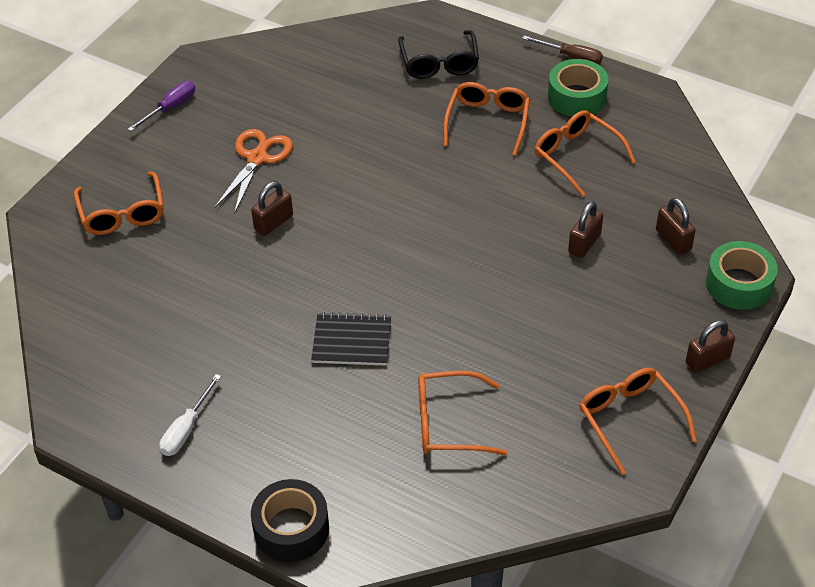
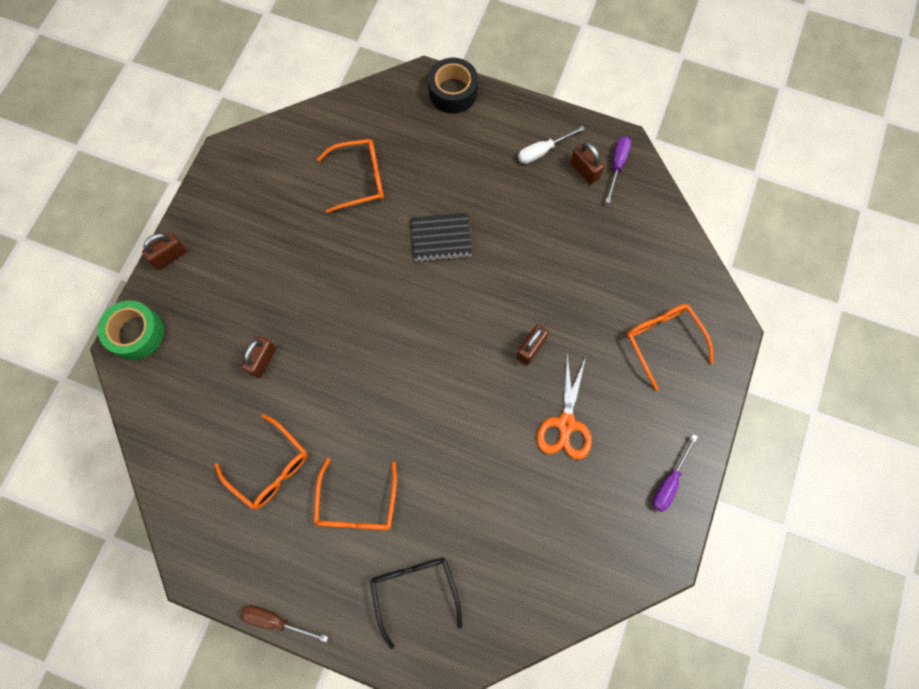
camera: 170 degrees right, 25 degrees up
(92, 399) = (617, 165): none -> purple screwdriver
(186, 429) = (542, 151): white screwdriver -> white screwdriver turned 135 degrees counterclockwise
(576, 97) = (270, 555): green tape -> none
(629, 419) = (231, 199): orange glasses -> none
(673, 240) = (187, 374): brown padlock -> brown padlock (584, 170)

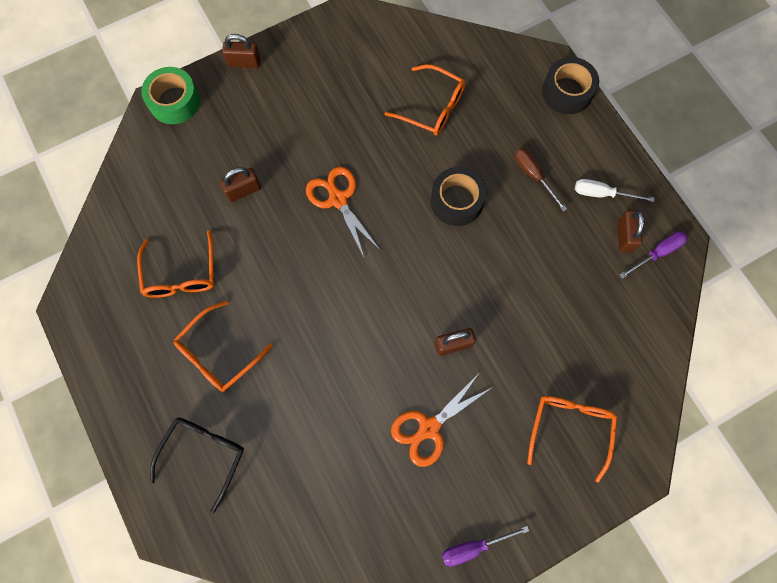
camera: 40 degrees right, 0 degrees up
(276, 620) = (91, 389): brown screwdriver -> brown screwdriver (533, 175)
(347, 308) = (338, 199): none -> orange scissors
(441, 238) = (456, 201): black notebook -> black tape

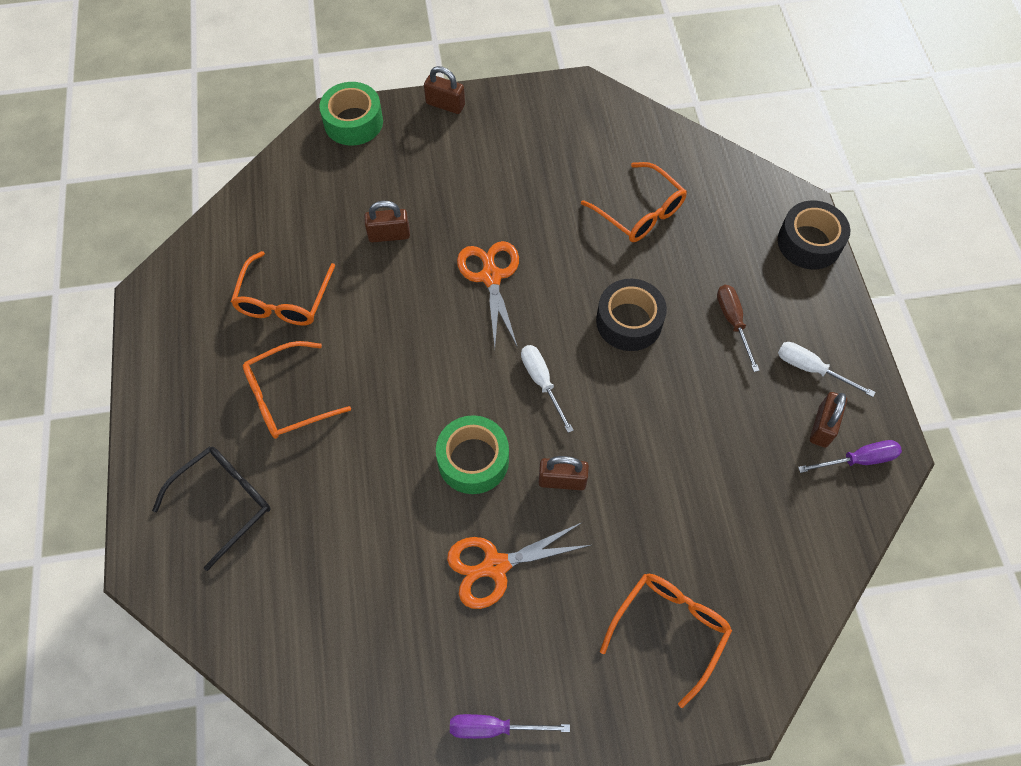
camera: 20 degrees right, 10 degrees down
(381, 352) = (473, 460): none -> green tape
(409, 272) = (542, 382): none -> white screwdriver

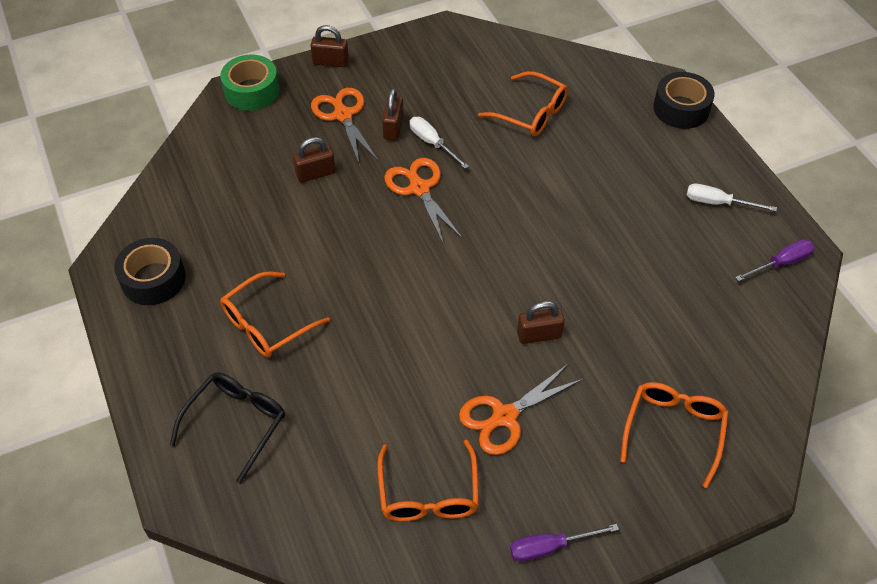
camera: 15 degrees left, 10 degrees down
(283, 300) = (236, 246): orange glasses -> orange glasses (428, 494)
(438, 172) = (343, 115): none -> orange scissors
(473, 460) = (455, 336): green tape -> none
(542, 382) = (493, 262): white screwdriver -> white screwdriver (432, 143)
(629, 321) = (552, 199): black tape -> black tape (153, 279)
(733, 322) = (640, 181): brown screwdriver -> none
(822, 426) = (743, 244): brown padlock -> brown padlock (393, 128)

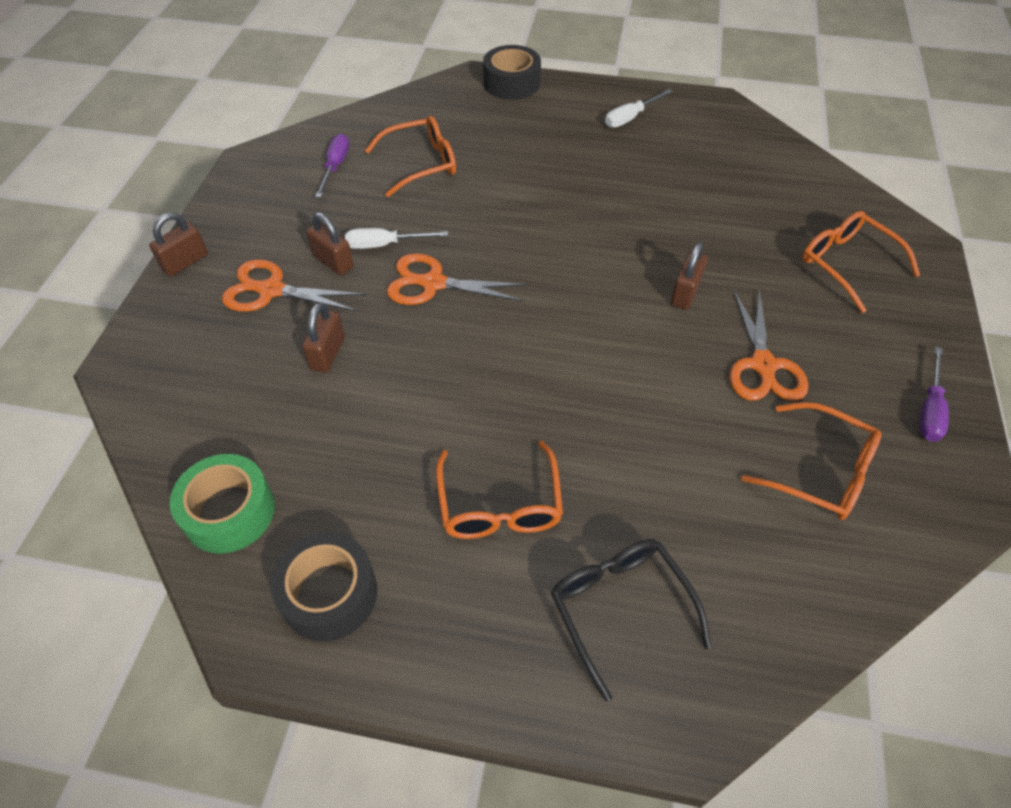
camera: 55 degrees left, 0 degrees up
(252, 91) = (142, 348): green tape -> green tape (229, 512)
(781, 263) = (720, 120): purple screwdriver -> purple screwdriver (335, 167)

